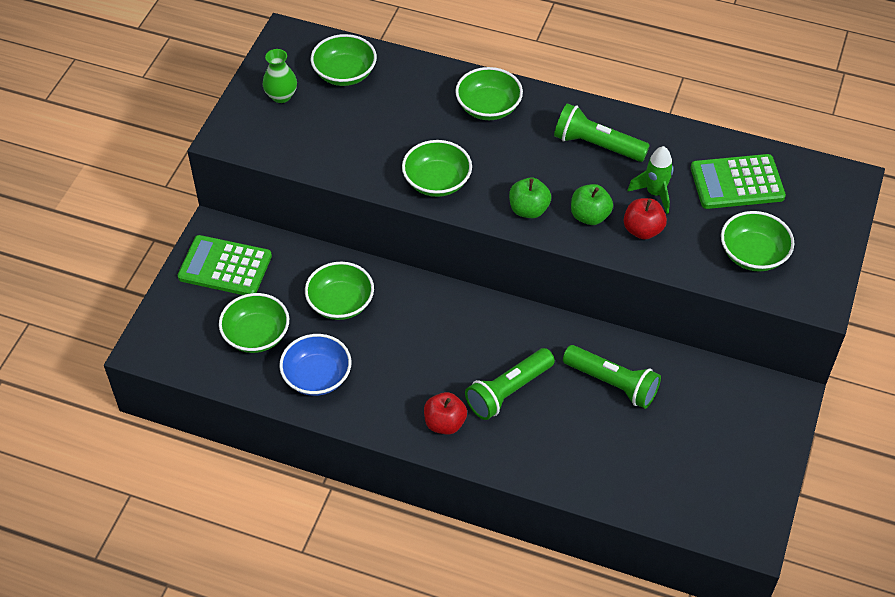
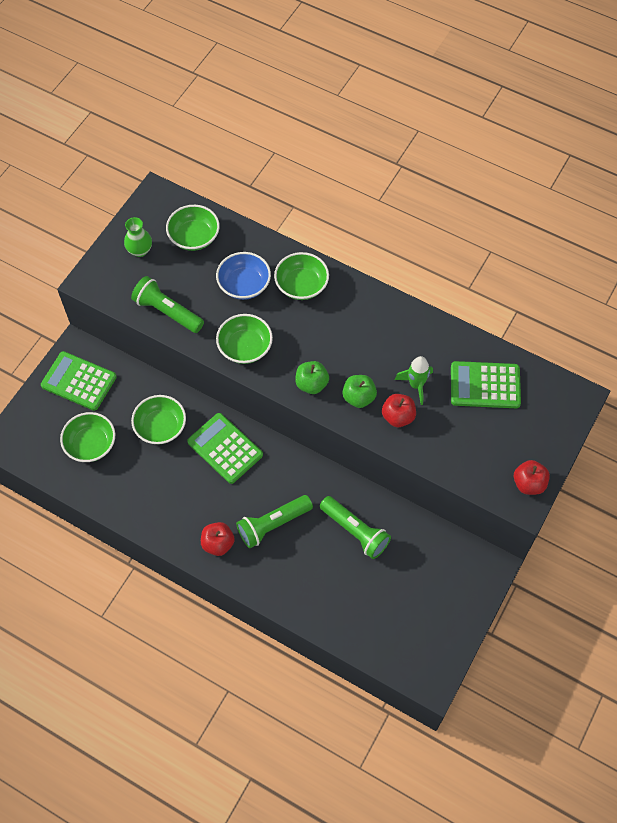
camera: 10 degrees right, 10 degrees up
(317, 376) = (129, 488): blue bowl -> blue bowl (244, 285)
(427, 315) = (225, 448): none -> green calculator
(597, 145) = (380, 333): green flashlight -> green flashlight (167, 312)
(753, 254) = (481, 453): green bowl -> none
(819, 279) = (528, 483): none -> red apple

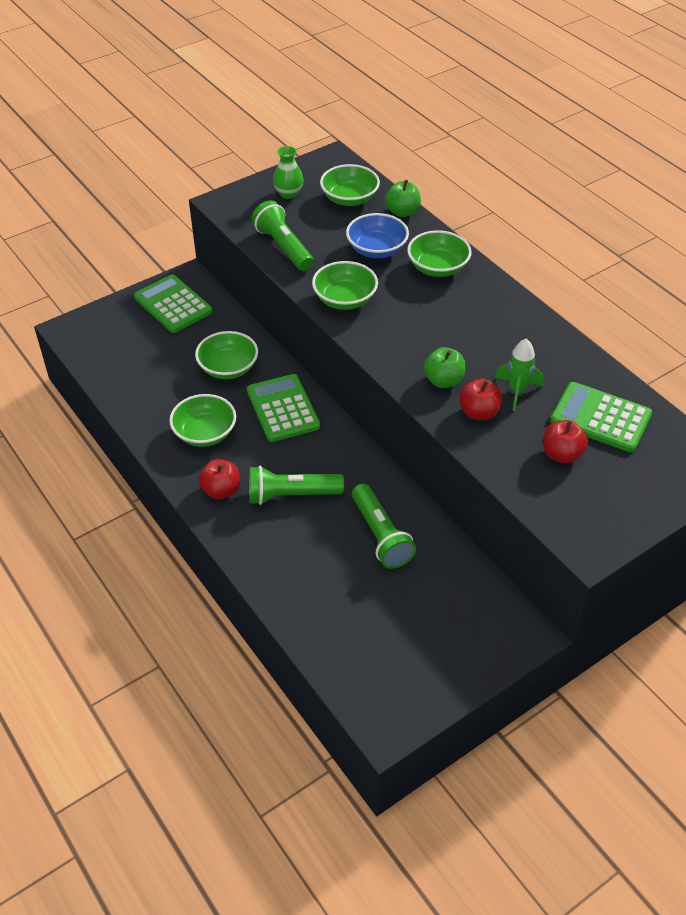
camera: 25 degrees right, 15 degrees down
(91, 444) = (149, 359): green bowl -> green bowl (205, 433)
(311, 384) = (397, 352): green apple -> green apple (402, 212)
(528, 483) = (606, 530): red apple -> red apple (561, 454)

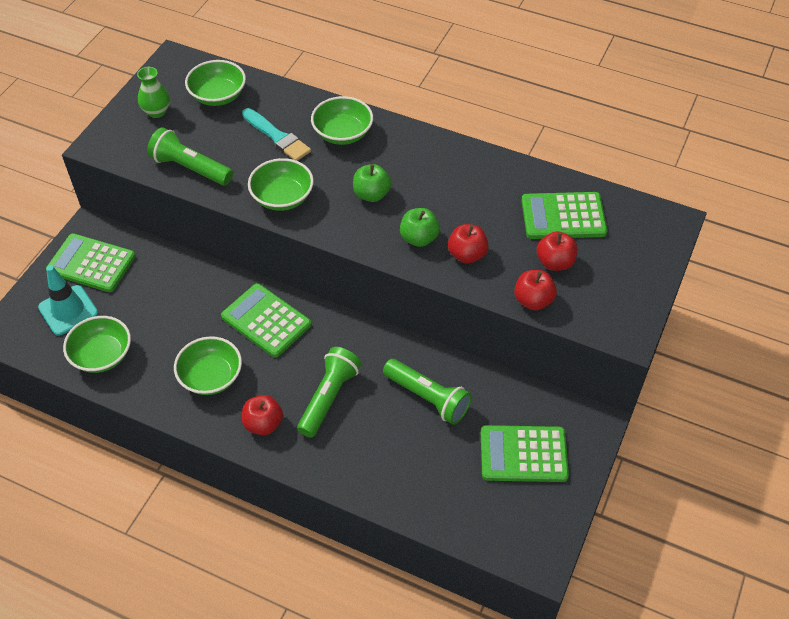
camera: 30 degrees left, 5 degrees up
(129, 333) = (68, 310): none -> turquoise traffic cone
(228, 368) = (189, 304): green bowl -> green bowl (102, 355)
(291, 495) = (328, 398): green flashlight -> green flashlight turned 150 degrees clockwise
(376, 249) = (277, 137): blue bowl -> turquoise brush
(402, 212) = (275, 91): green apple -> green apple (371, 194)
(436, 626) = (523, 454): none -> green calculator
(514, 478) = (533, 300): none -> red apple
(517, 391) = (484, 221): green rocket -> none

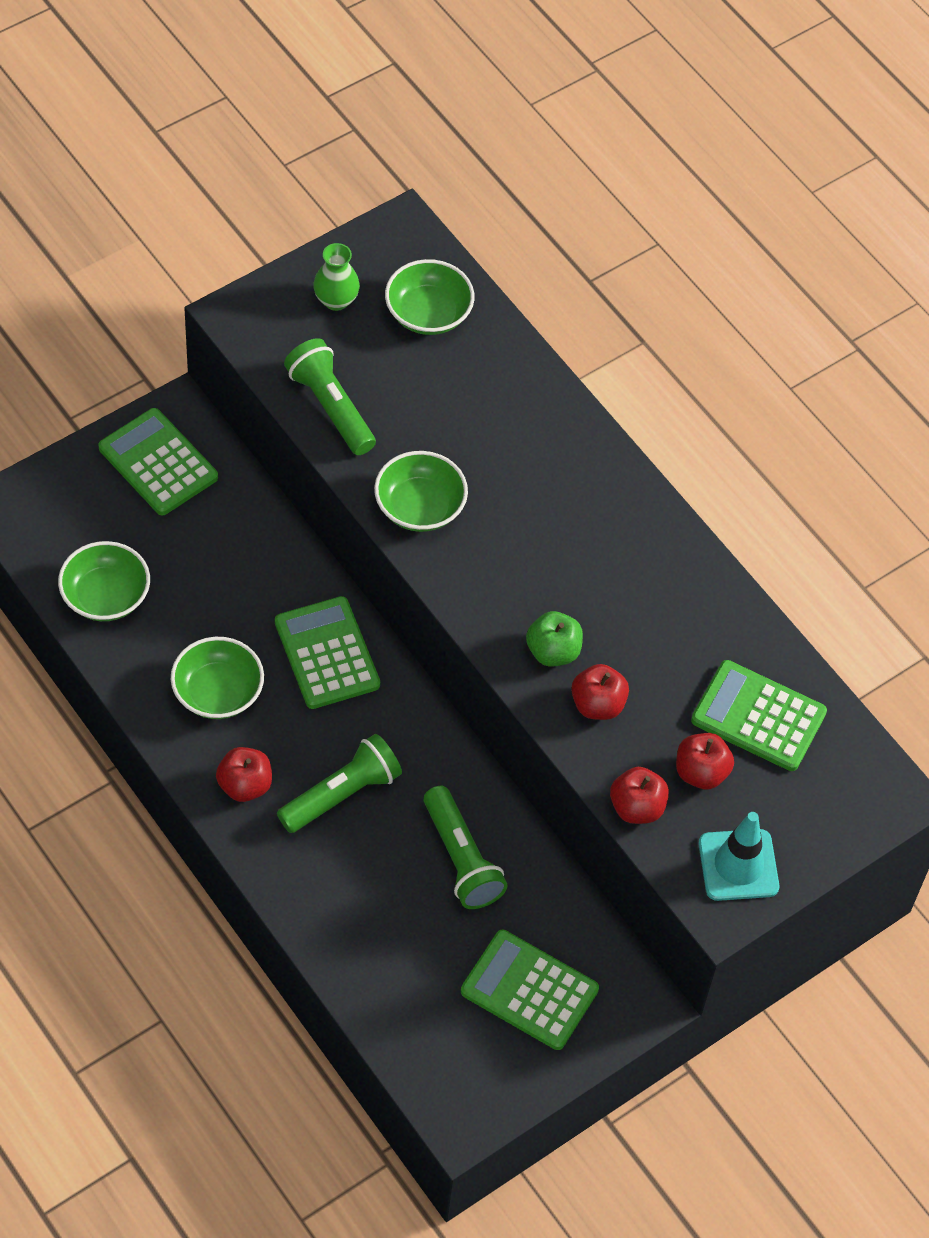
camera: 25 degrees right, 5 degrees up
(68, 310) = (97, 514): turquoise traffic cone -> turquoise traffic cone (738, 865)
(277, 137) = (467, 415): turquoise brush -> none
(342, 133) = (554, 452): green bowl -> none
(371, 194) = (534, 560): green apple -> none

